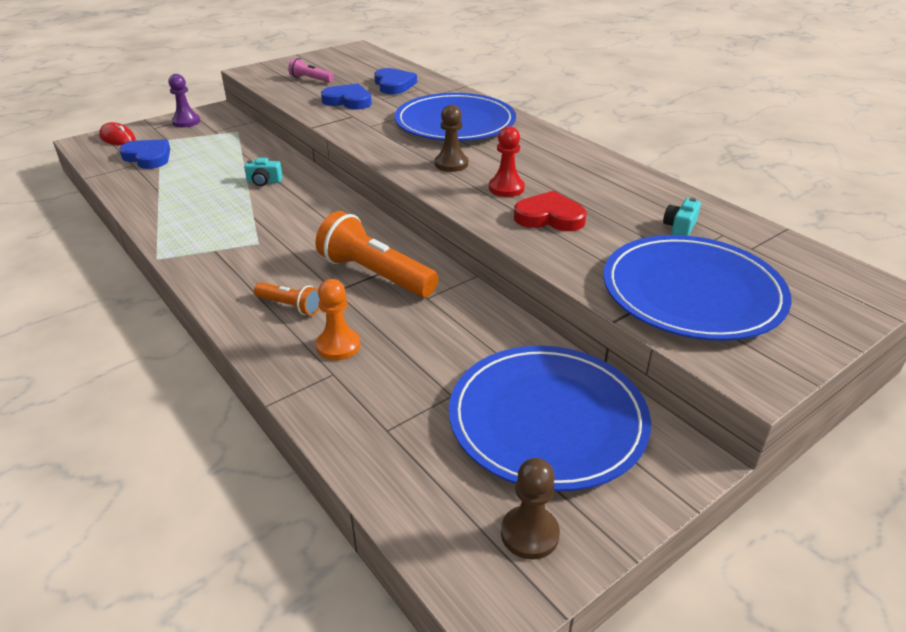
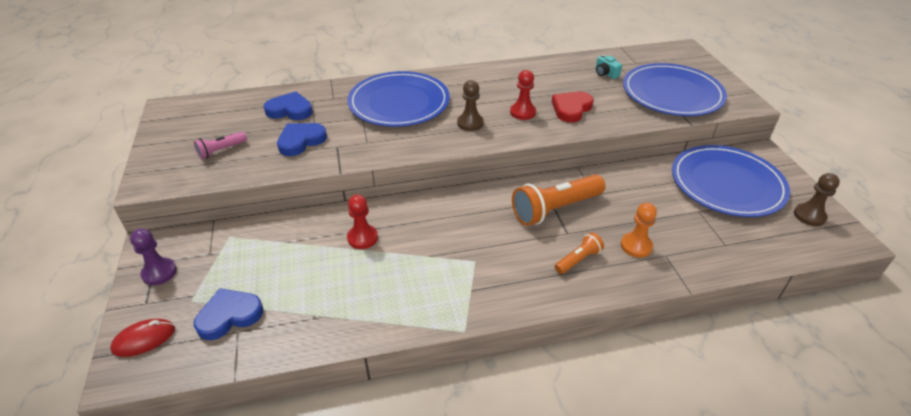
camera: 65 degrees left, 5 degrees up
(264, 181) = (362, 238): turquoise camera -> red pawn

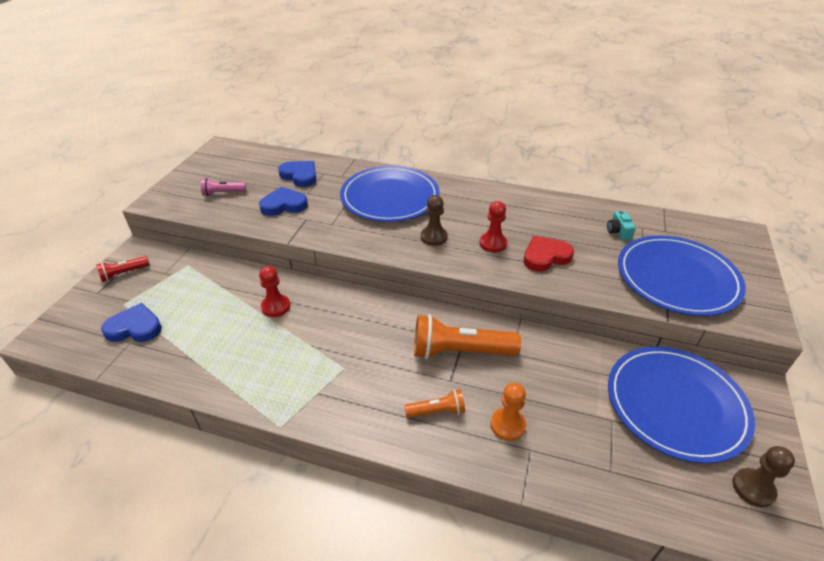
camera: 30 degrees right, 0 degrees up
(144, 339) = (73, 320): red mouse -> none
(159, 272) = (123, 273): purple pawn -> red flashlight

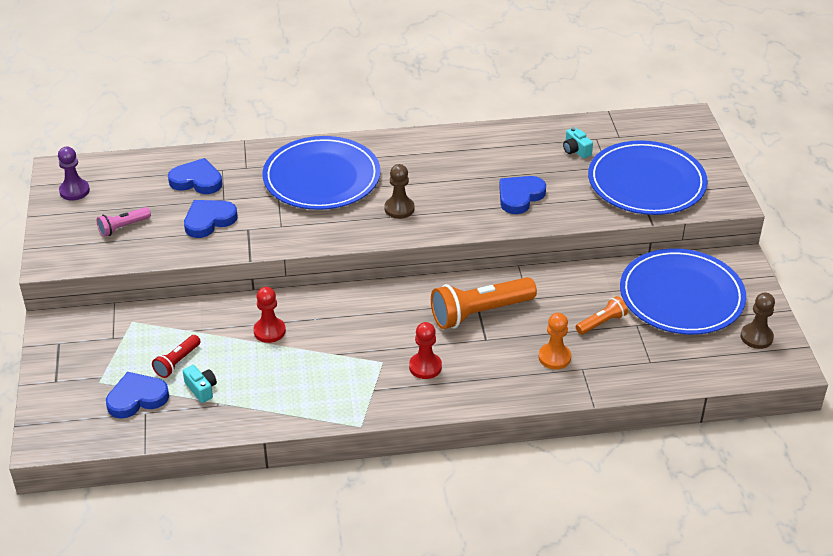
camera: 25 degrees left, 0 degrees up
(123, 273) = (65, 353): red flashlight -> red flashlight (177, 362)
(185, 338) = (201, 389): none -> turquoise camera
(216, 161) = (74, 191): none -> purple pawn
(437, 411) = (489, 367): orange flashlight -> orange flashlight (602, 323)
(493, 243) = (462, 198): red pawn -> red pawn (425, 367)
(545, 256) = (520, 196): red heart -> blue heart

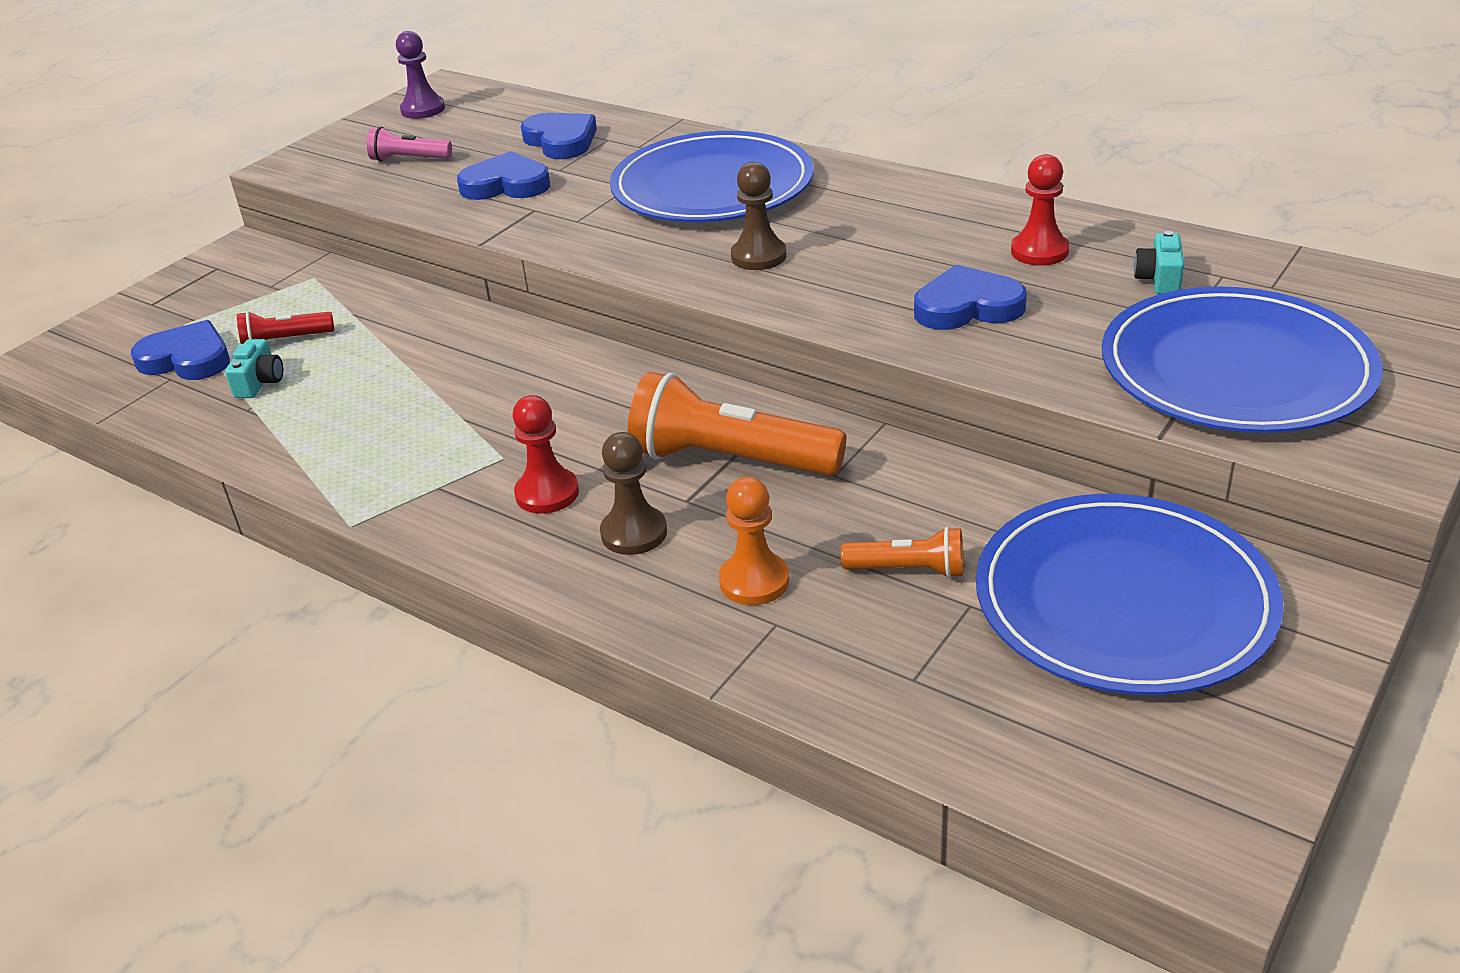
camera: 45 degrees right, 5 degrees down
(269, 331) = (431, 354): red pawn -> red pawn (1039, 251)
(756, 337) = (1199, 754): brown pawn -> brown pawn (634, 533)

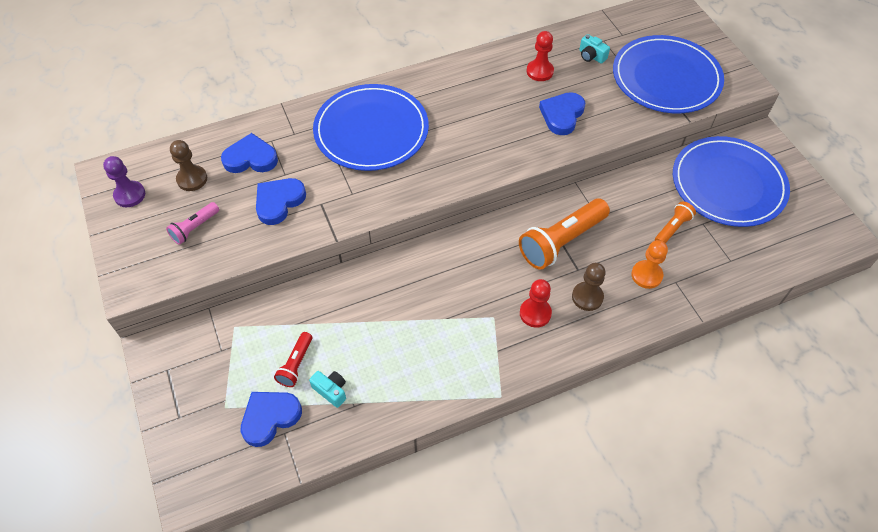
camera: 60 degrees left, 20 degrees up
(758, 256) = (457, 151): brown pawn -> brown pawn (192, 179)

